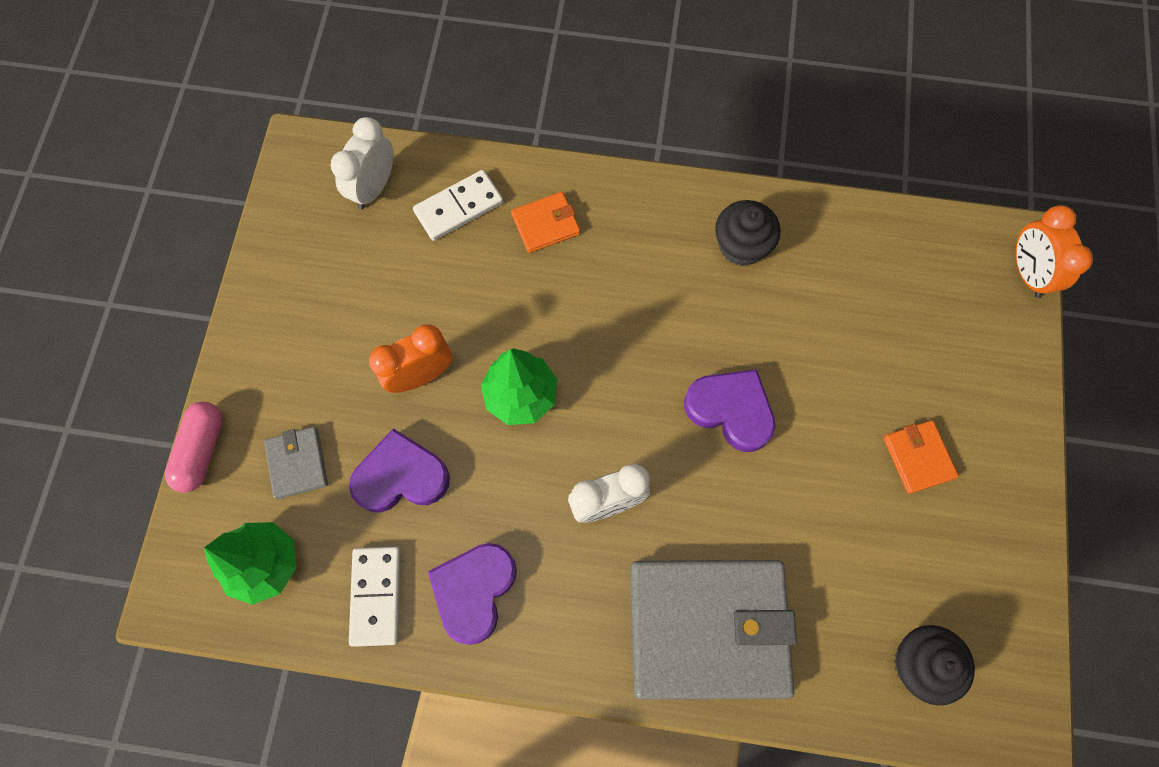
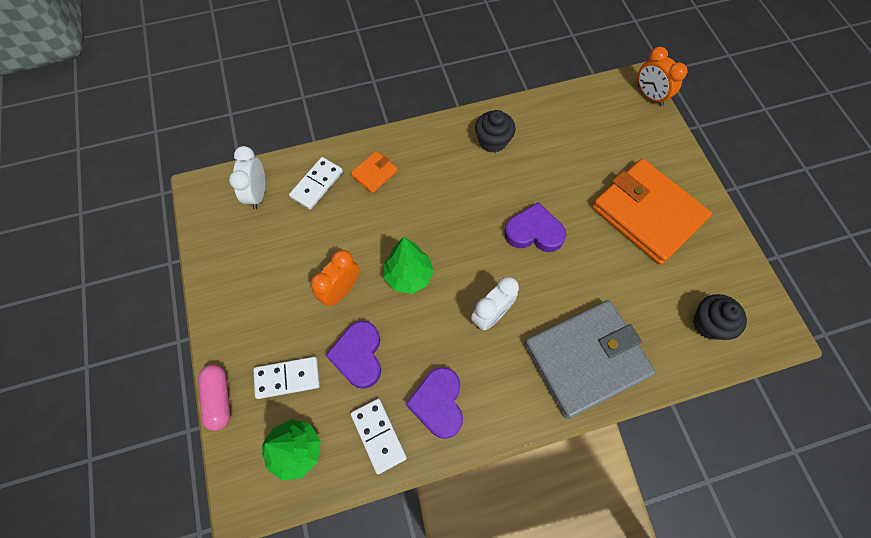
camera: 25 degrees left, 5 degrees down
(297, 463) = (287, 378): grey wallet -> white domino
(401, 476) = (358, 356): purple heart -> purple heart turned 60 degrees counterclockwise
(918, 457) = (647, 213): orange wallet -> orange wallet, size x2.34

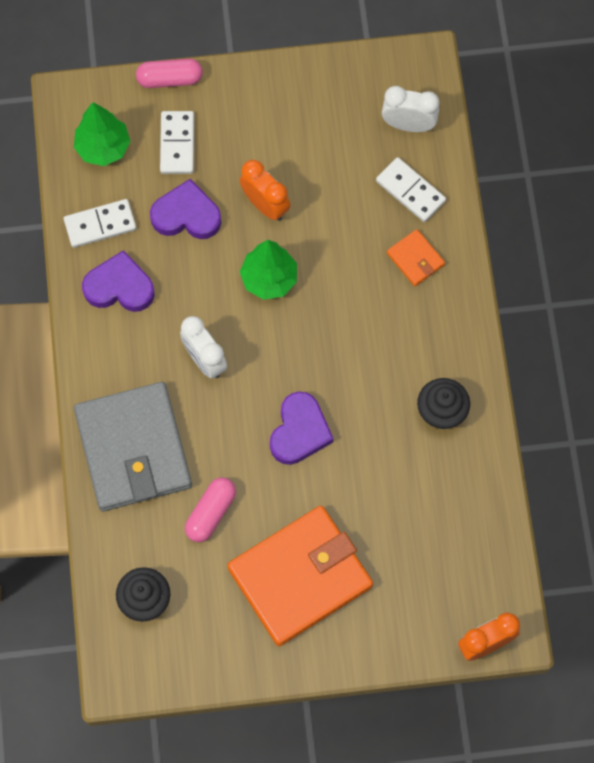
camera: 100 degrees right, 5 degrees up
(620, 286) = (211, 513): none -> pink capsule

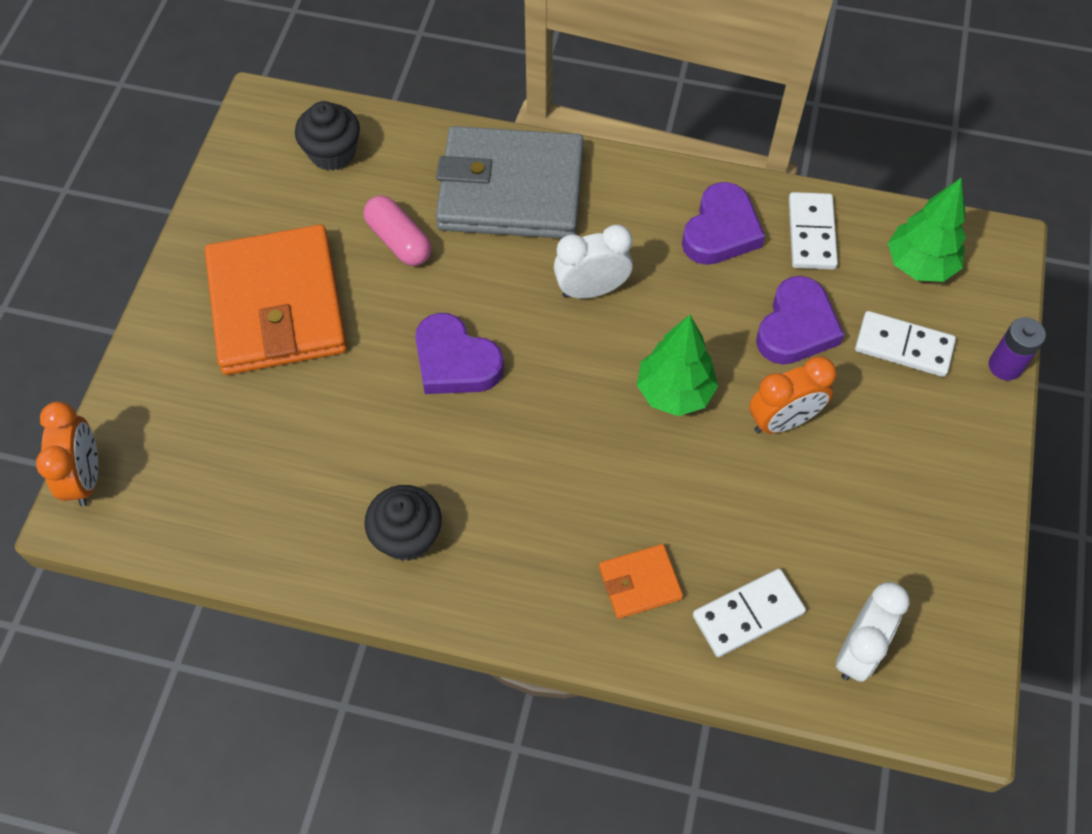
camera: 110 degrees right, 10 degrees down
(170, 79) = (1005, 366): pink capsule -> purple battery

